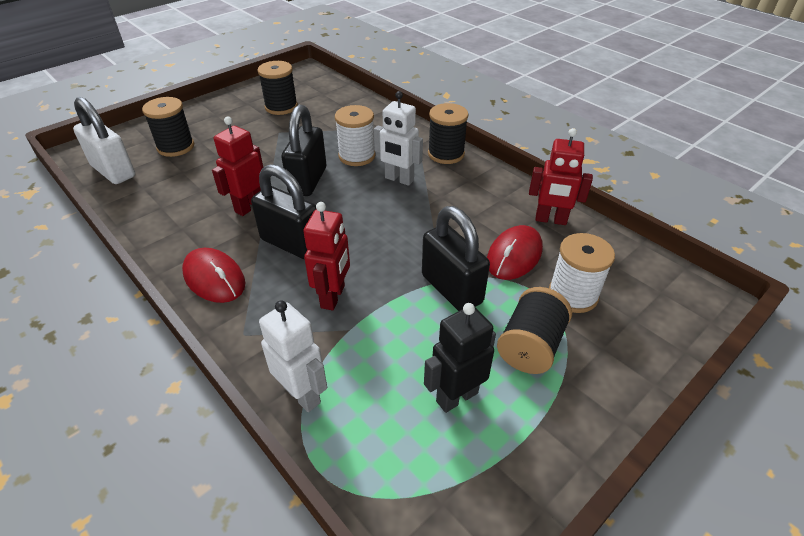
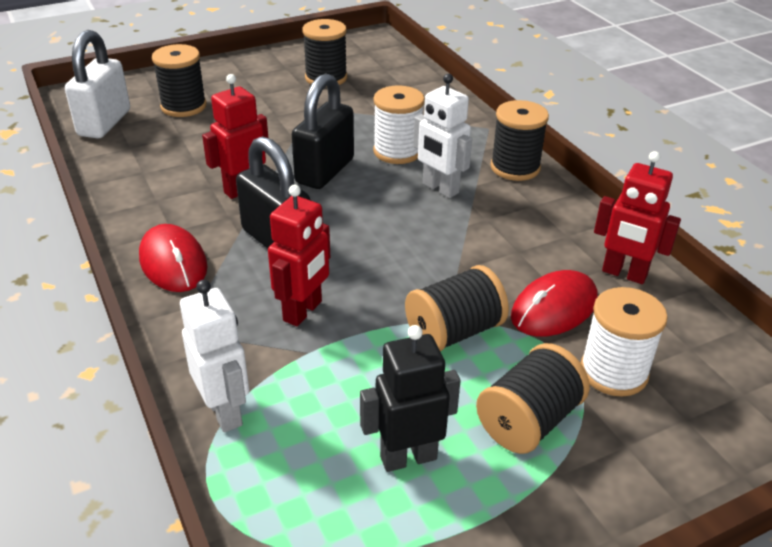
camera: 15 degrees right, 5 degrees down
(113, 171) = (104, 123): white padlock -> white padlock turned 45 degrees clockwise
(451, 289) = (454, 332): black padlock -> black spool

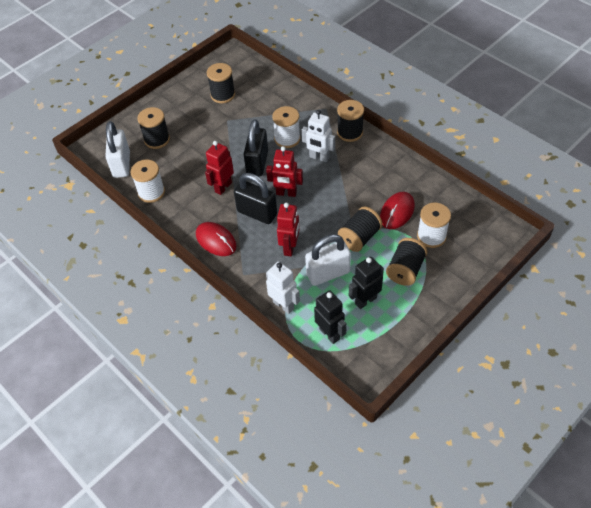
camera: 15 degrees left, 15 degrees up
(120, 168) = (151, 192): none -> white spool
(289, 504) = (329, 334): none -> black robot
(353, 378) = (328, 273): none -> white padlock
(624, 274) = (421, 183): red robot -> red robot (286, 193)

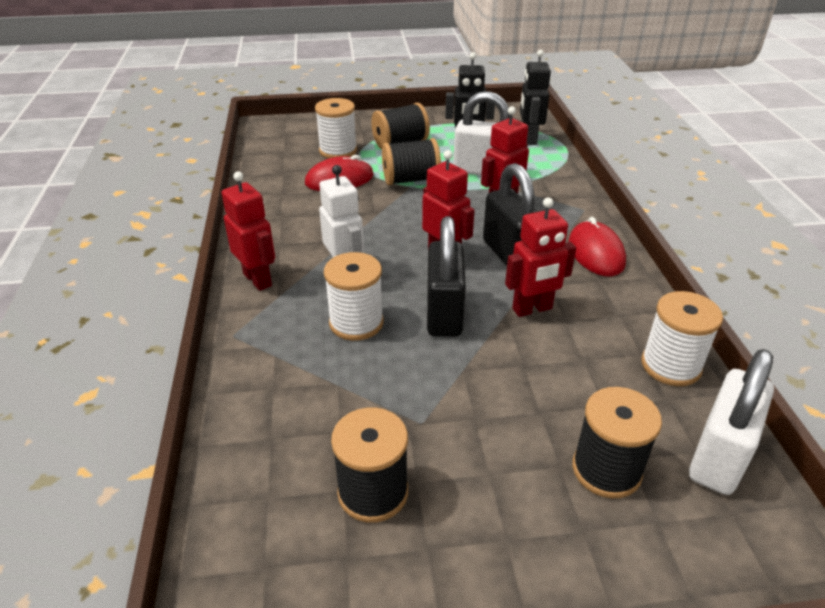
camera: 145 degrees left, 15 degrees down
(257, 163) = (444, 314): black padlock -> black padlock turned 45 degrees counterclockwise
(283, 305) = (557, 170): white robot -> none
(350, 132) = (258, 279): black spool -> red robot

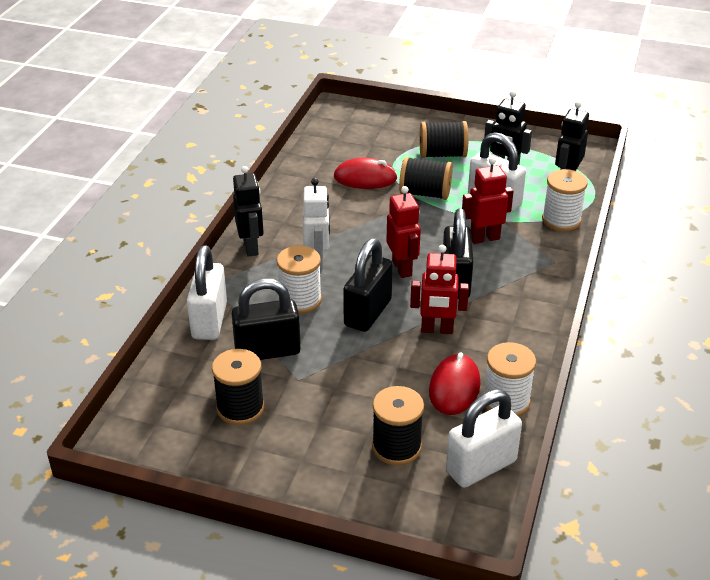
camera: 25 degrees right, 0 degrees up
(257, 383) = (209, 321): none -> white padlock
(258, 279) = (251, 247): red robot -> black robot
(338, 151) = (382, 149): white spool -> white spool (561, 220)
(358, 398) = (267, 351): none -> black padlock
(596, 253) = (529, 301): red mouse -> red mouse (454, 387)

